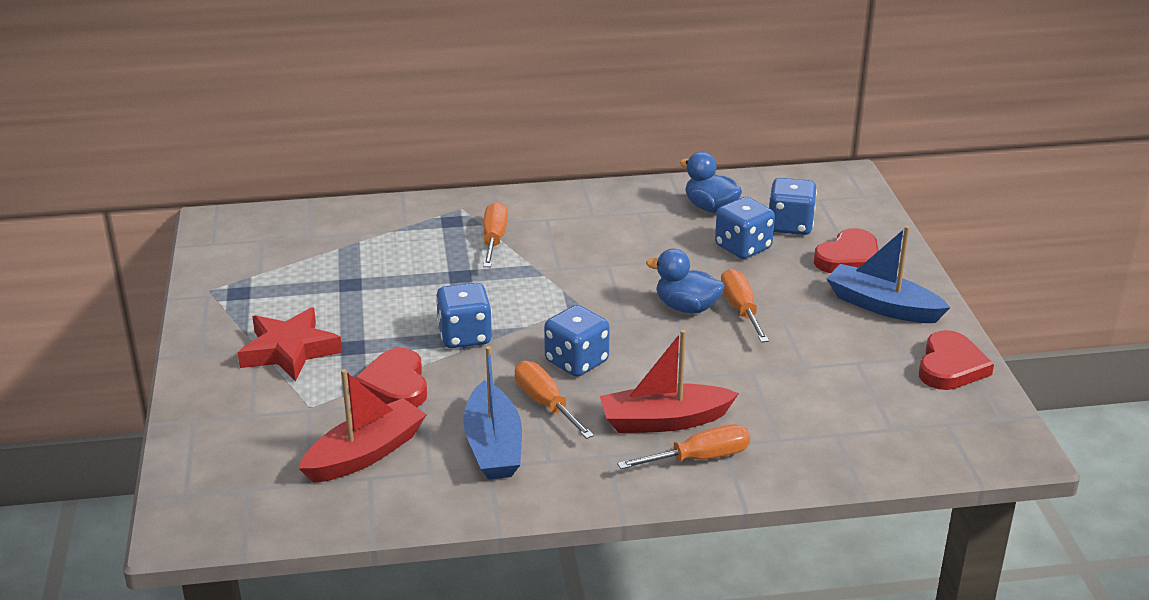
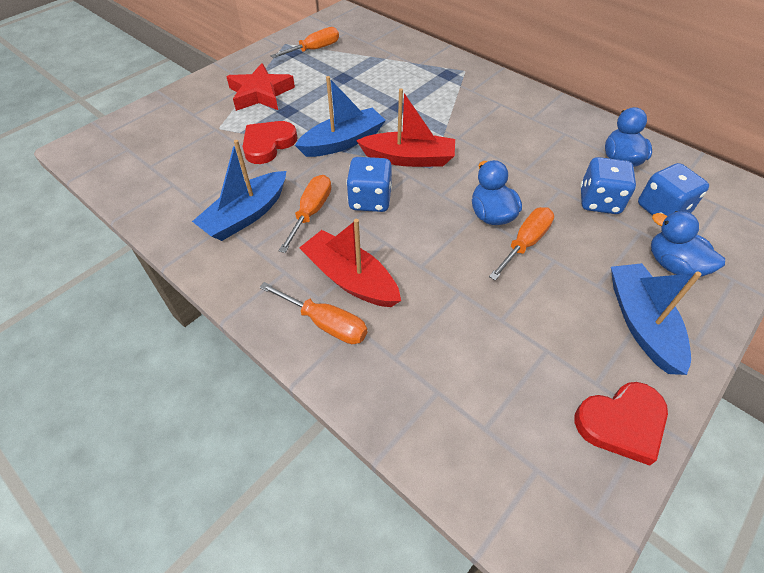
camera: 50 degrees right, 20 degrees up
(365, 454) = (193, 170): red boat -> red boat (409, 158)
(465, 336) = (343, 142): blue dice -> blue boat
(494, 240) = (451, 98): orange screwdriver -> orange screwdriver (314, 50)
(849, 258) = (673, 265): red heart -> blue duck

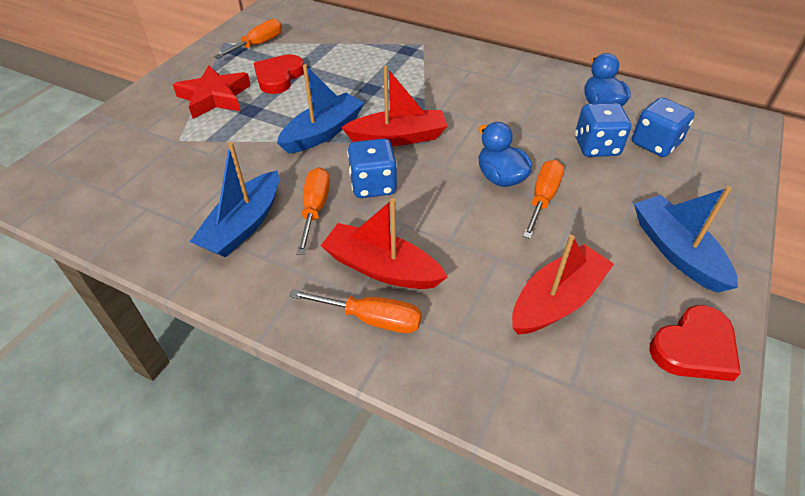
camera: 15 degrees left, 5 degrees down
(268, 144) = (242, 148): red heart -> red heart (278, 77)
(501, 344) = (556, 300): none -> red boat
(673, 265) = (683, 192): blue duck -> none

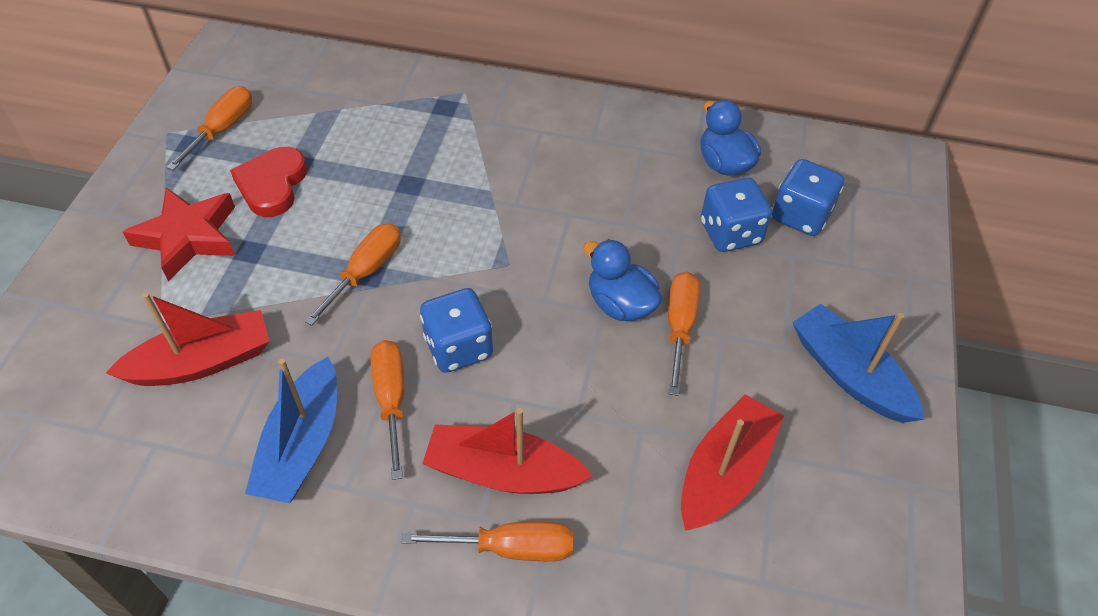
camera: 15 degrees left, 5 degrees up
(323, 132) = (366, 272): blue boat -> orange screwdriver
(398, 137) = (471, 263): red boat -> red boat (202, 362)
(694, 348) = (887, 502): red heart -> none

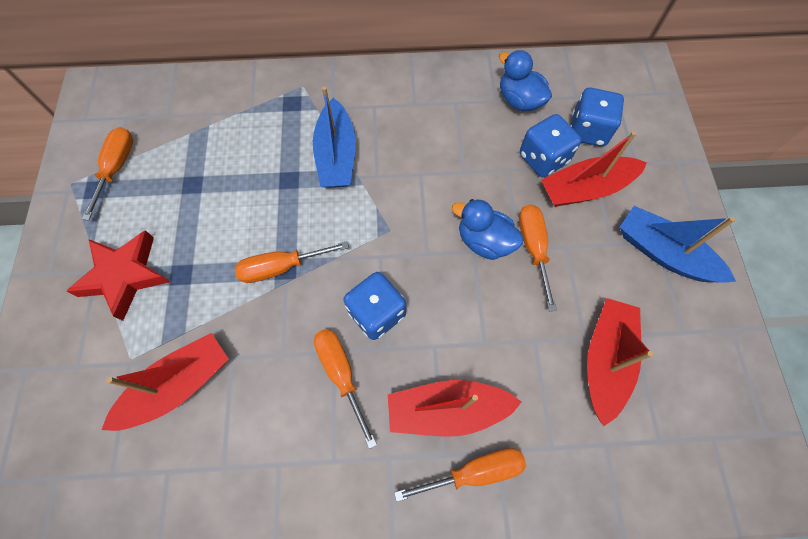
camera: 15 degrees left, 15 degrees up
(272, 185) = (177, 209): red heart -> none
(302, 445) = (286, 434): blue boat -> blue boat (337, 155)
(366, 272) = (281, 267): orange screwdriver -> orange screwdriver turned 120 degrees counterclockwise
(773, 278) = (585, 189): none -> red boat

